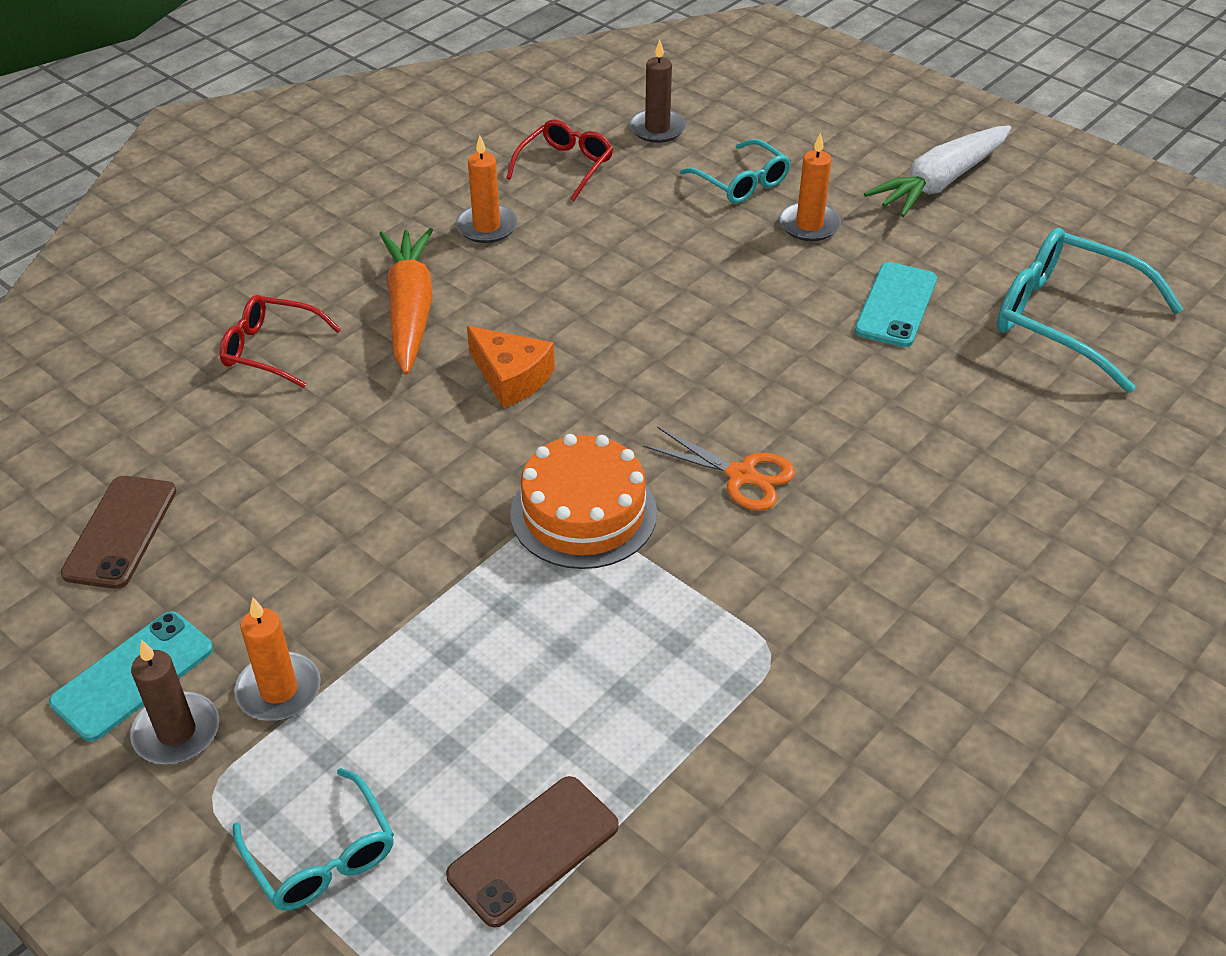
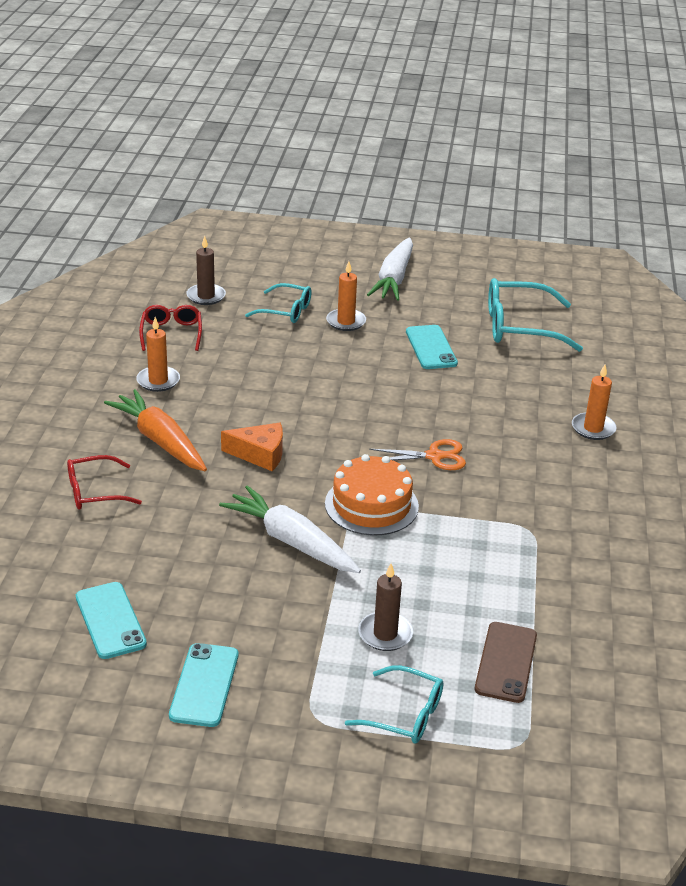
camera: 35 degrees left, 10 degrees down
(120, 532) = (110, 620): brown phone -> turquoise phone
(176, 732) = (262, 699): brown candle -> brown candle (385, 634)
(279, 690) = (297, 654): orange candle -> orange candle (593, 428)
(429, 520) = (291, 541): none -> white carrot

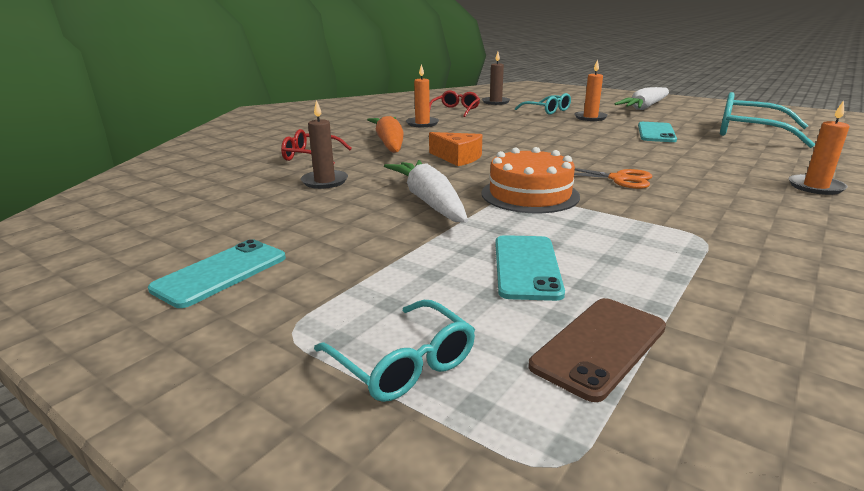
camera: 30 degrees right, 10 degrees down
(110, 620) = (215, 215): turquoise phone -> turquoise phone (526, 267)
(385, 634) = (456, 280): brown candle -> brown candle (324, 181)

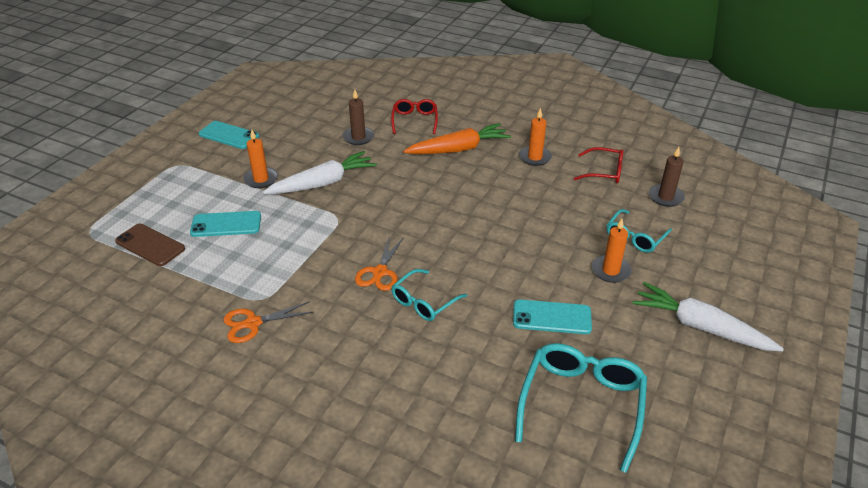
camera: 80 degrees right, 15 degrees up
(403, 363) = (149, 195): turquoise glasses -> turquoise glasses (424, 302)
(457, 158) = (424, 187): orange cheese -> none
(530, 194) = (339, 225): orange cake -> none
(758, 242) = (253, 323): none -> orange scissors
(815, 187) = (371, 395): orange candle -> orange candle (261, 179)

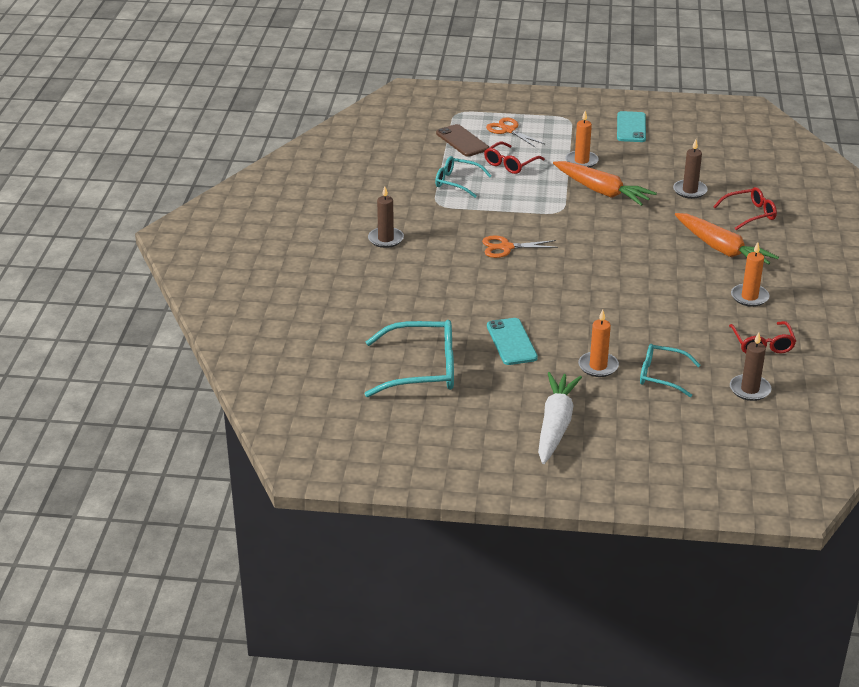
camera: 70 degrees right, 5 degrees down
(150, 245) = (462, 141): brown phone -> brown phone turned 45 degrees counterclockwise
(226, 224) = (510, 164): turquoise phone -> red glasses
(253, 323) = (411, 208): orange scissors -> orange scissors (508, 130)
(303, 364) = (385, 239): none -> brown candle
(323, 183) = (602, 191): white carrot -> orange carrot
(424, 302) = (486, 276): turquoise glasses -> turquoise glasses (457, 182)

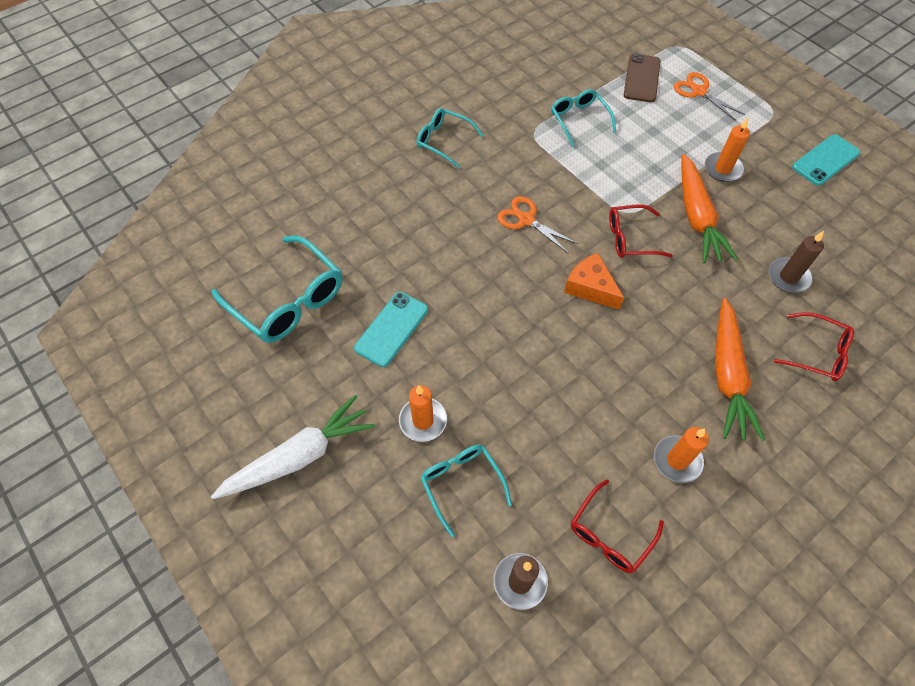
camera: 45 degrees right, 25 degrees up
(385, 239) = (444, 141): brown candle -> turquoise glasses
(508, 130) = (699, 91): orange scissors -> orange scissors turned 45 degrees counterclockwise
(510, 164) = (652, 129): red glasses -> red glasses (631, 238)
(594, 256) = (590, 287): none -> orange cheese

